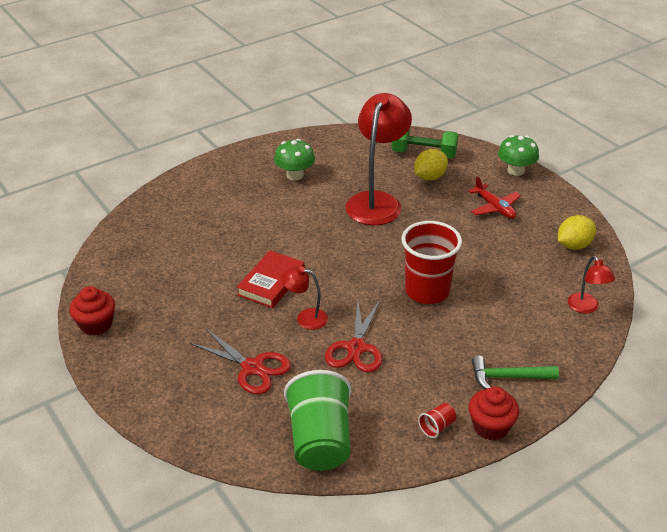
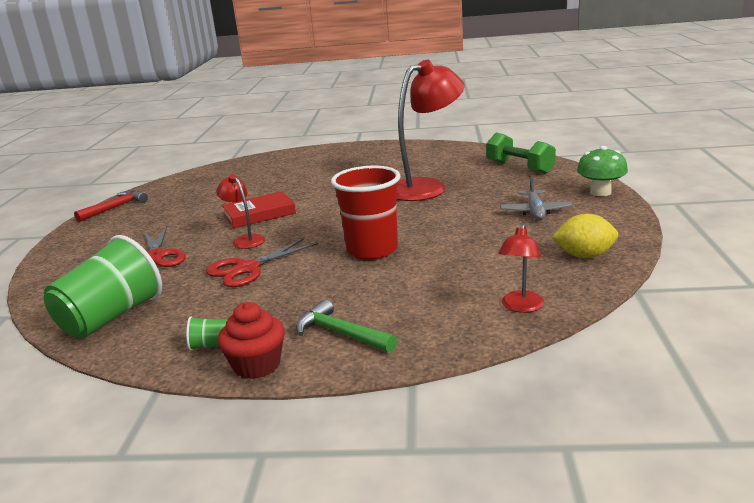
camera: 40 degrees right, 15 degrees down
(96, 325) = (115, 208): red cupcake -> red hammer
(295, 175) = (385, 162): green mushroom -> none
(429, 177) = (501, 182): yellow lemon -> none
(437, 427) = (211, 345): red cup -> green cup
(494, 207) = (535, 211): red plane -> grey plane

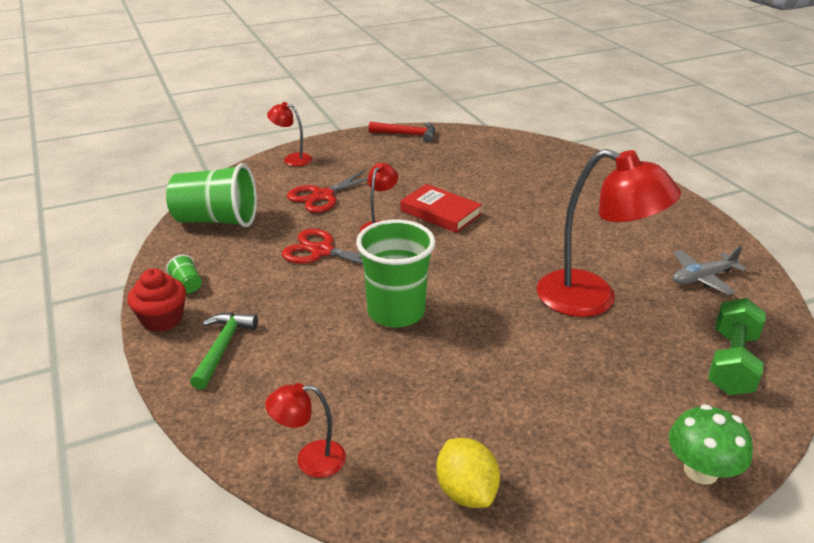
camera: 60 degrees right, 10 degrees up
(60, 263) = (292, 159): none -> red lamp
(372, 250) = (396, 312): red cup -> green cup
(535, 211) = (579, 415): grey plane -> grey plane (702, 278)

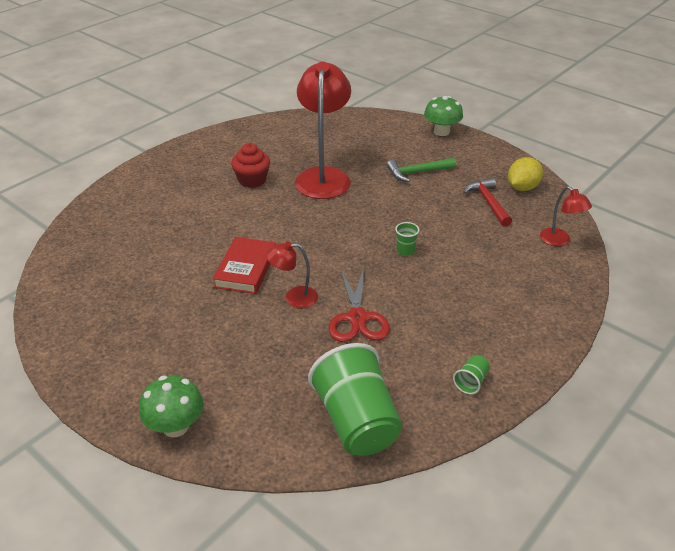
camera: 115 degrees left, 5 degrees up
(162, 319) = (523, 370): red cupcake -> red cupcake (252, 180)
(222, 348) = (518, 319): green hammer -> green hammer (417, 173)
(292, 159) = (175, 426): red lamp -> green mushroom
(323, 196) = (256, 359): red scissors -> none
(396, 312) = (405, 251): green cup -> green cup, size x0.40
(407, 134) = (64, 346): red hammer -> red hammer (488, 203)
(702, 278) = (268, 142): grey plane -> none
(731, 363) = (351, 129): green dumbbell -> none

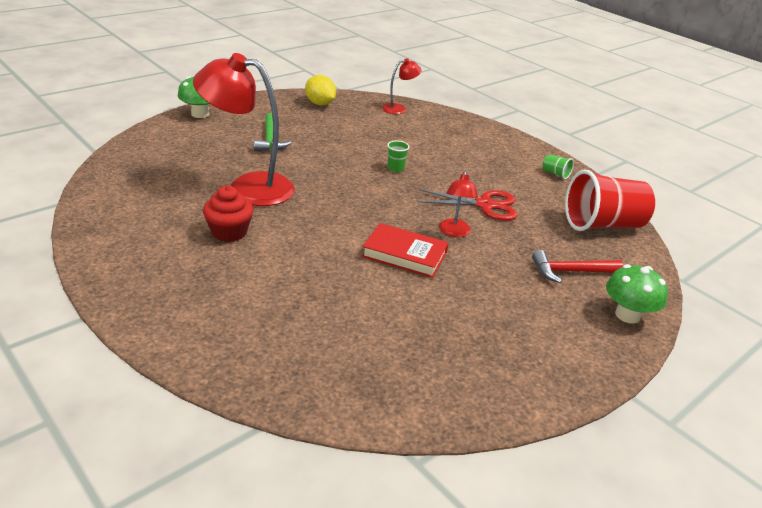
camera: 85 degrees left, 5 degrees down
(356, 421) = (602, 224): green cup -> red cup
(488, 203) = (336, 121): red hammer -> red hammer (570, 272)

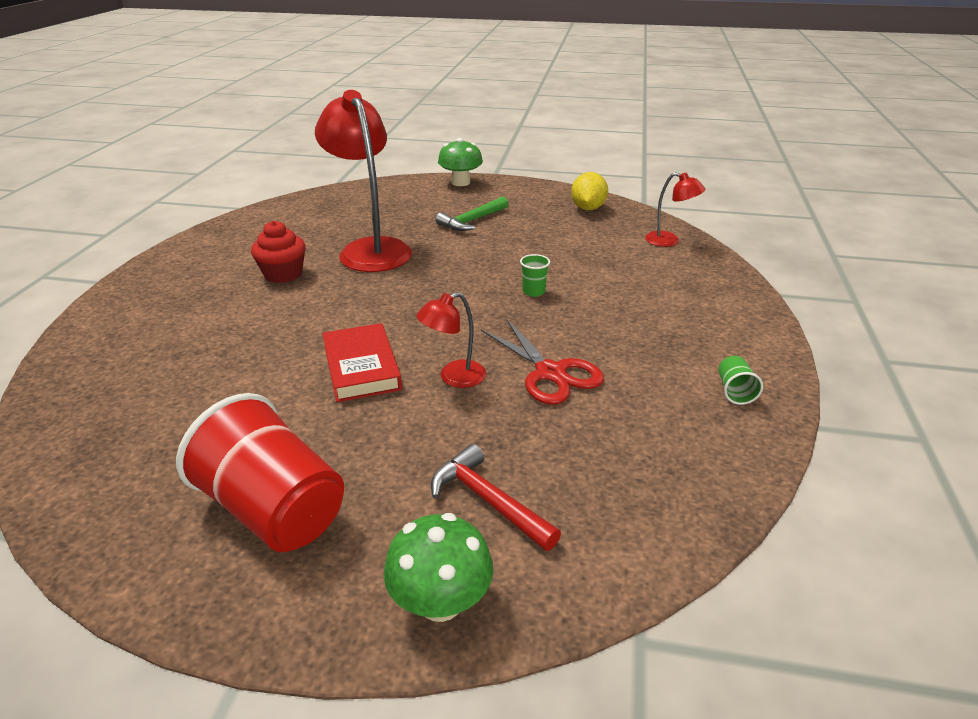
camera: 55 degrees right, 0 degrees up
(602, 224) = (666, 484): red cup -> red cup (274, 509)

